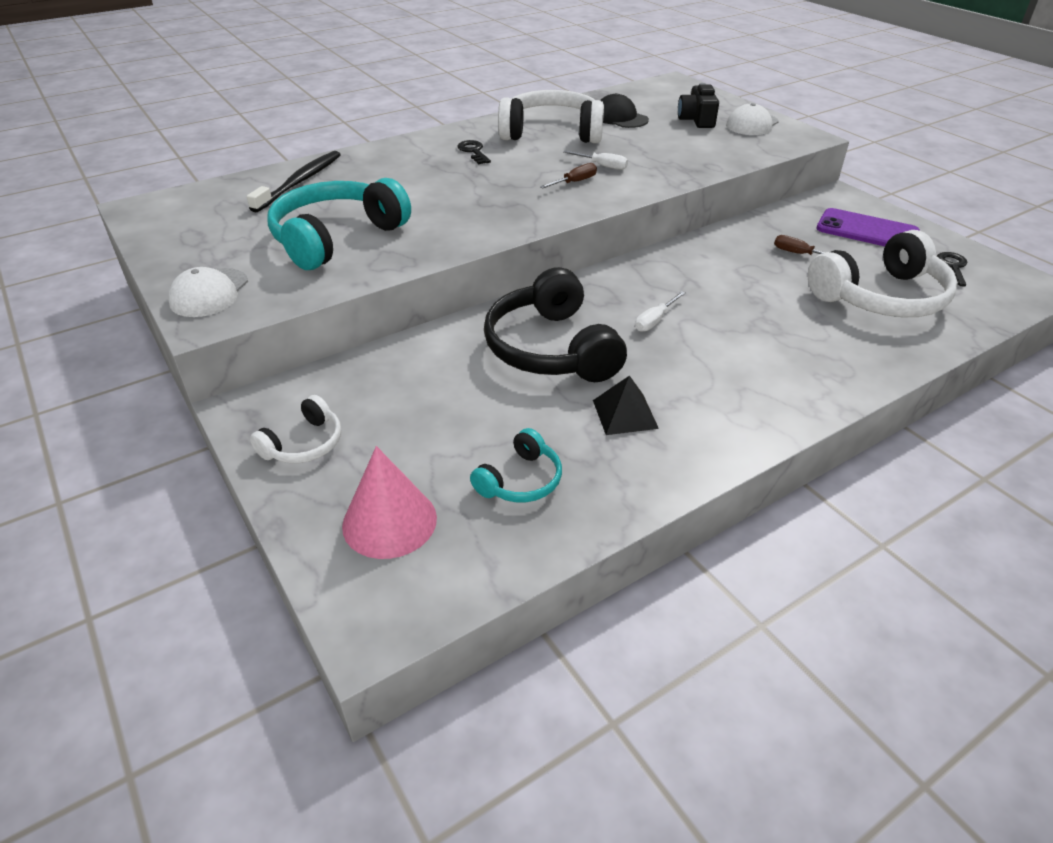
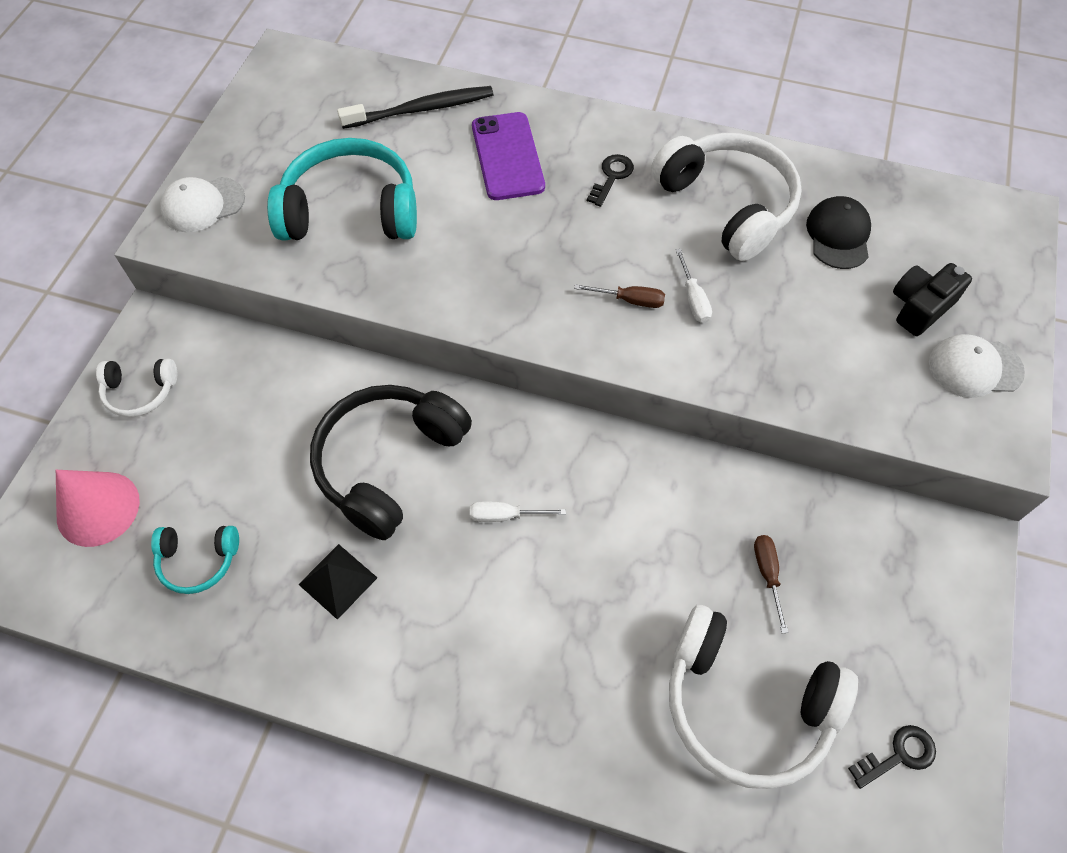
camera: 50 degrees right, 20 degrees up
(867, 231) = (901, 618): purple phone -> purple phone (507, 156)

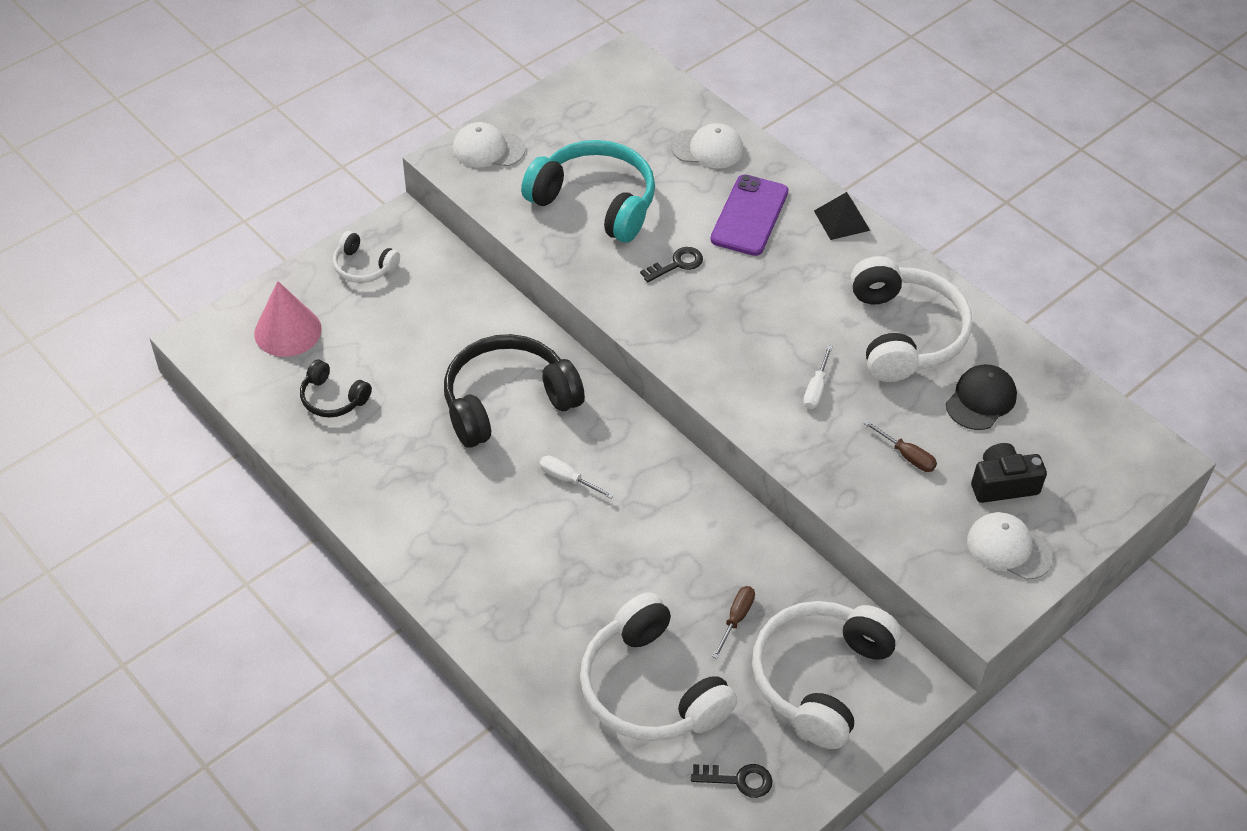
camera: 30 degrees right, 10 degrees down
(198, 560) = (333, 398): turquoise headphones -> black headphones
(338, 581) = (418, 459): black pyramid -> black pyramid (842, 220)
(422, 109) = (707, 148): black toothbrush -> white cap
(611, 177) = (823, 269): black key -> black key (677, 264)
(630, 300) = (764, 366): brown screwdriver -> brown screwdriver (907, 456)
(885, 591) = (820, 678): none -> white headphones

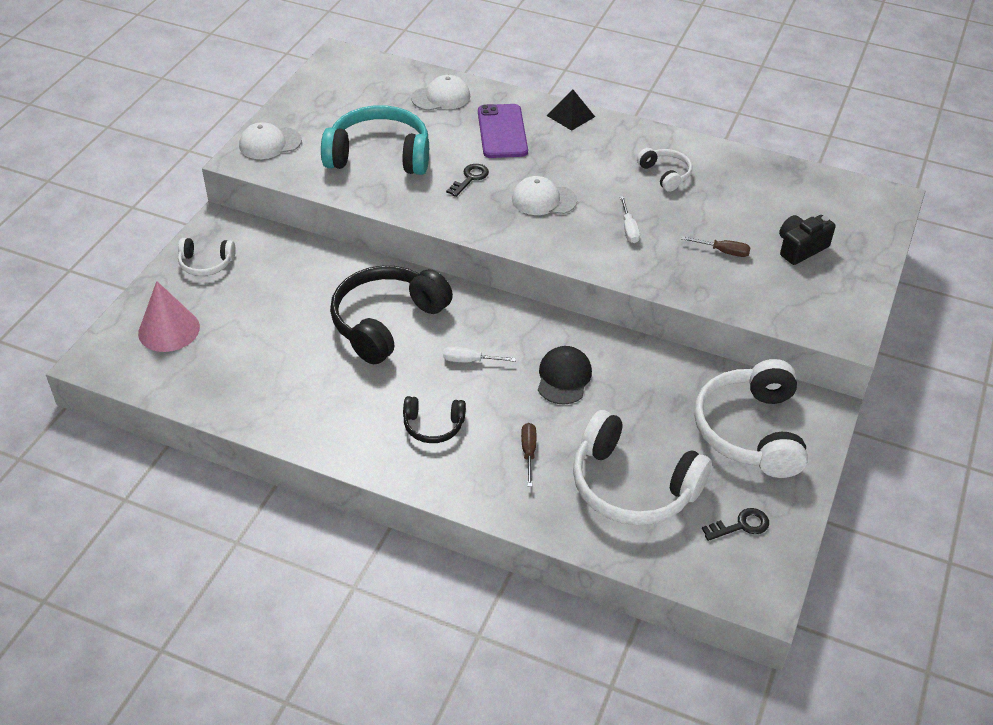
camera: 25 degrees left, 5 degrees down
(333, 398) = (239, 366): black headphones -> black headphones (433, 426)
(736, 619) = (662, 413): brown screwdriver -> brown screwdriver (528, 452)
(904, 334) = (665, 174): white headphones -> white headphones, size x0.50
(981, 400) = (747, 200): black cap -> black cap (564, 377)
(1009, 548) = (834, 287): white cap -> white cap (543, 200)

